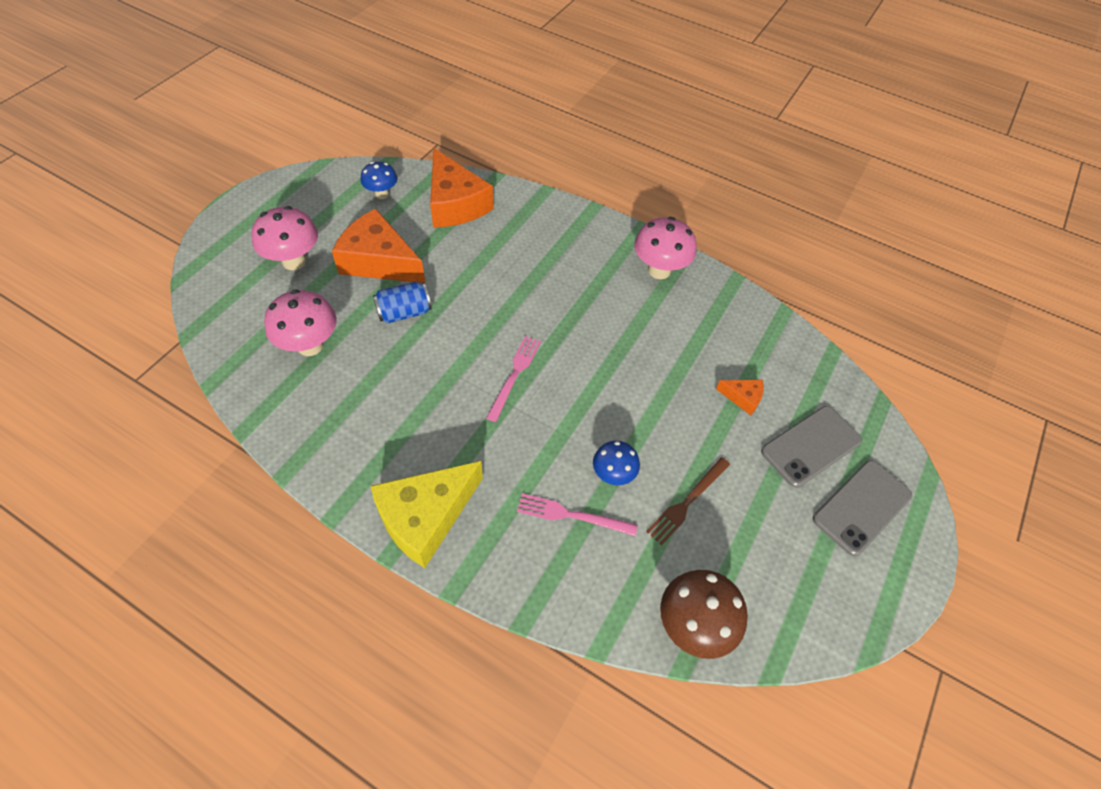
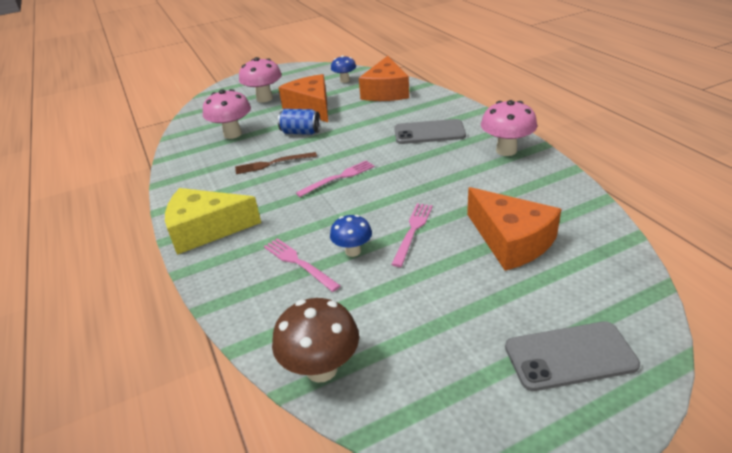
camera: 40 degrees right, 20 degrees down
(650, 422) = (413, 231): none -> pink fork
(687, 502) = (396, 288): brown fork -> brown fork (273, 163)
(742, 397) = (511, 240): orange cheese -> orange cheese, size x2.20
(810, 446) = (551, 292): grey phone -> grey phone (429, 132)

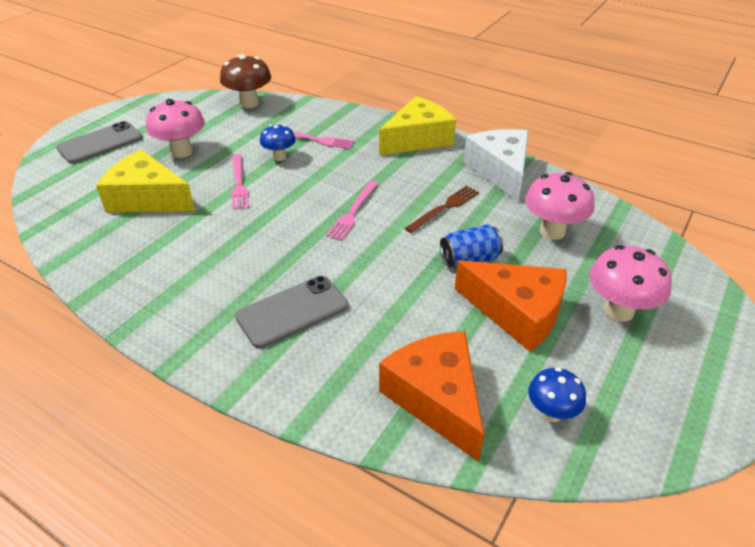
camera: 145 degrees right, 5 degrees up
(194, 178) = (500, 171): none -> white cheese
(506, 150) = (171, 307): pink mushroom -> pink mushroom (182, 152)
(511, 240) = (147, 198): orange cheese -> yellow cheese

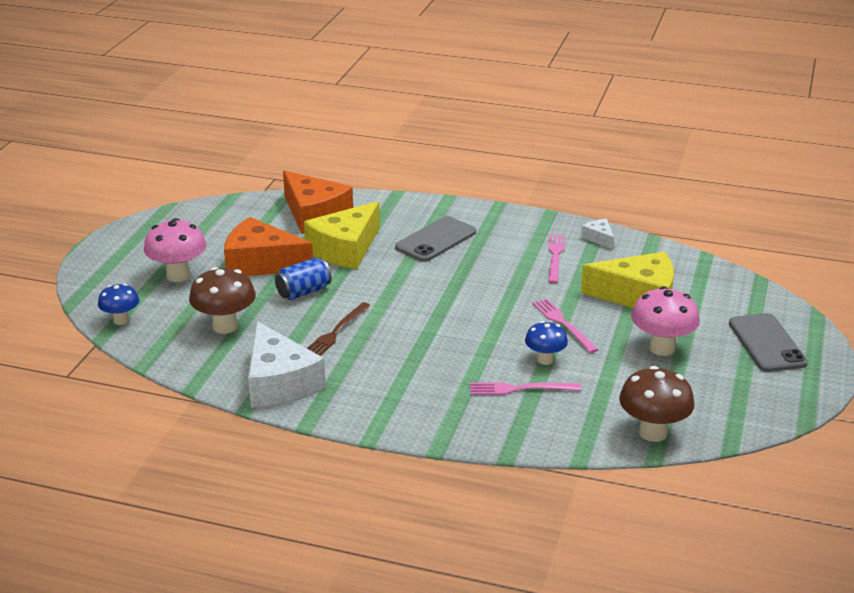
camera: 165 degrees right, 10 degrees down
(100, 143) = (766, 343): grey phone -> grey phone turned 45 degrees counterclockwise
(106, 276) = (599, 238): none -> white cheese
(353, 212) = (427, 314): pink fork -> pink fork (555, 256)
(417, 139) = (391, 411): yellow cheese -> yellow cheese (346, 249)
(551, 413) = (239, 219): blue mushroom -> blue mushroom (121, 320)
(552, 231) = (225, 326): pink mushroom -> brown mushroom

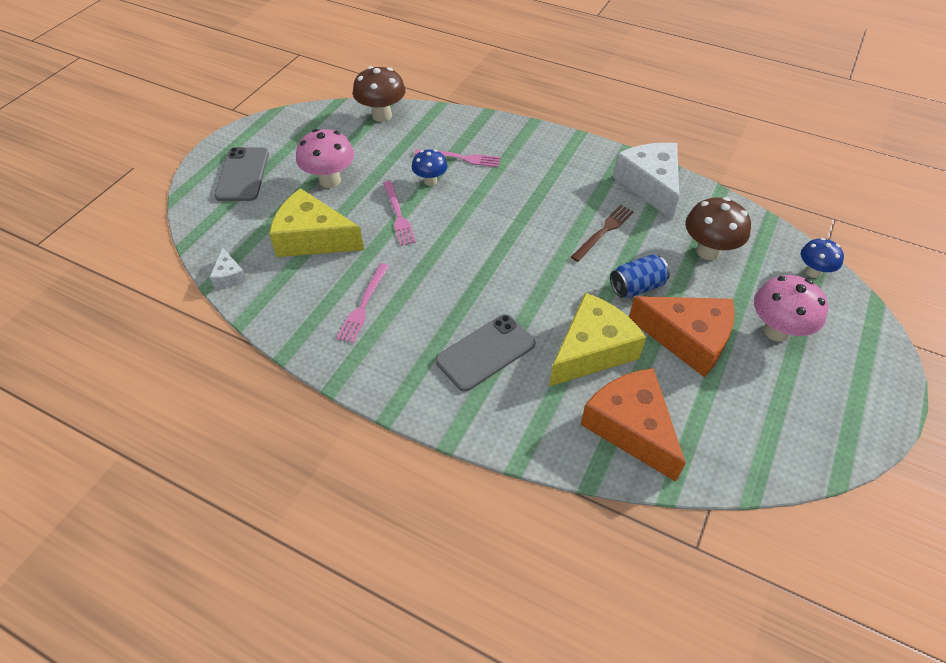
camera: 170 degrees left, 20 degrees up
(599, 238) = (301, 328): white cheese -> white cheese (229, 275)

